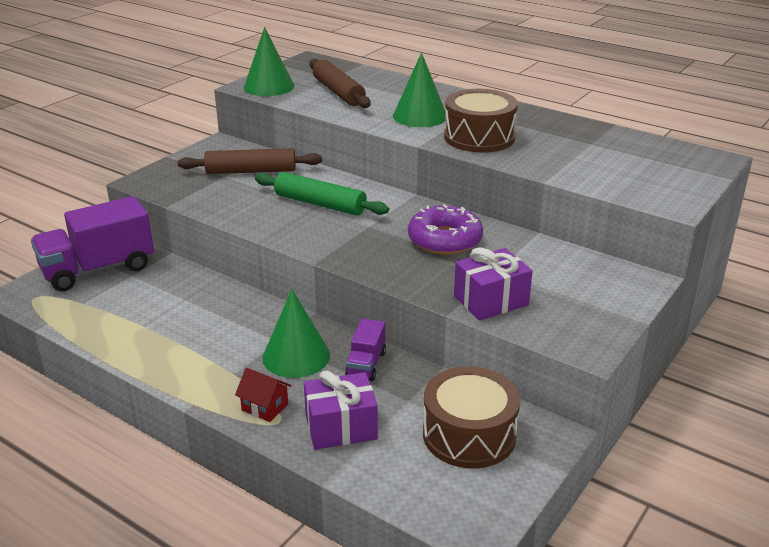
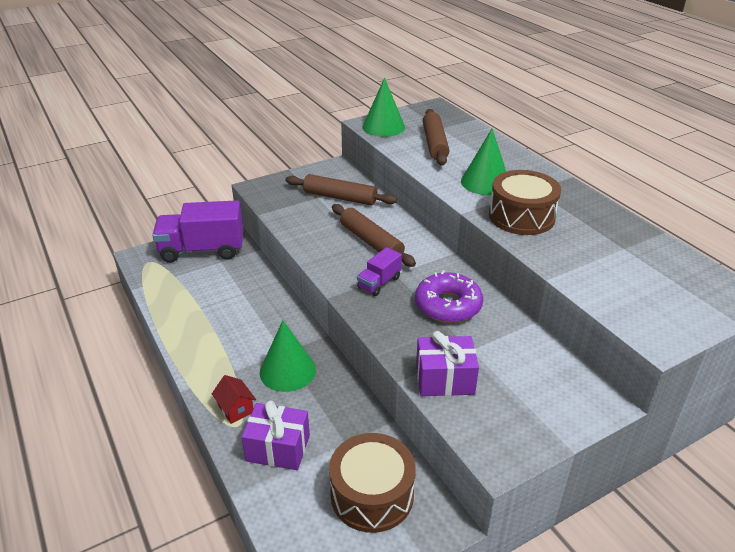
camera: 25 degrees right, 5 degrees up
(320, 204) = (371, 242): green rolling pin -> brown rolling pin
(366, 364) = (334, 396): purple truck -> purple truck (379, 283)

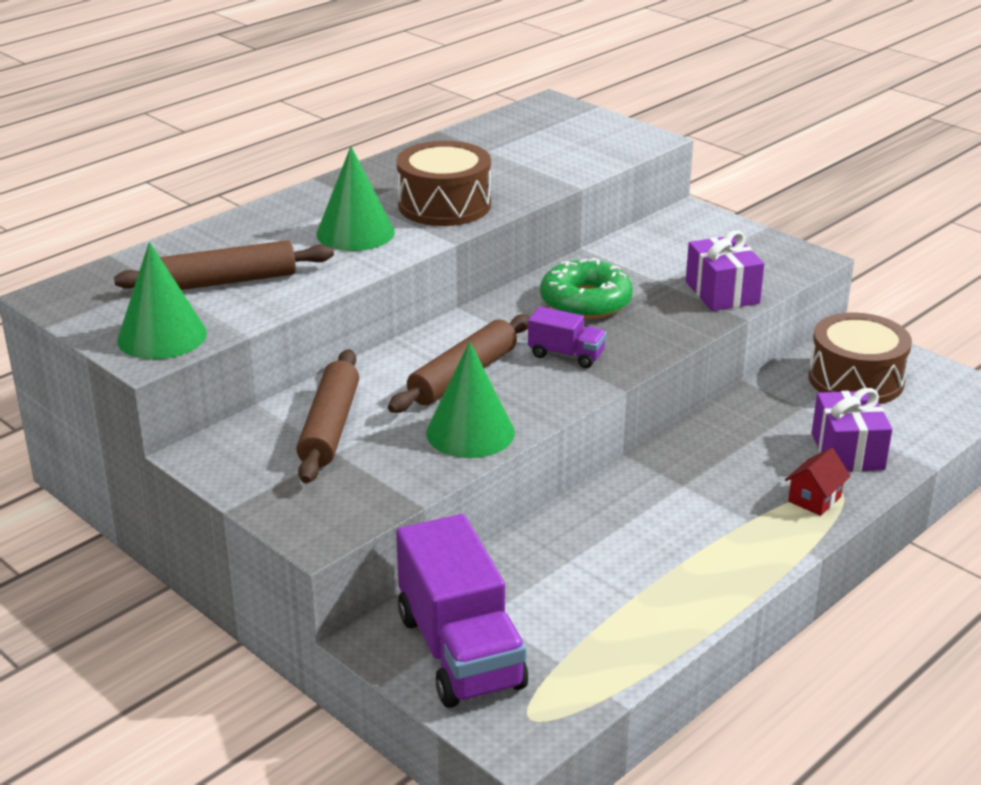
camera: 105 degrees left, 5 degrees down
(287, 370) = (717, 473): green cone -> green cone (470, 432)
(448, 305) = (586, 302): purple donut -> green donut

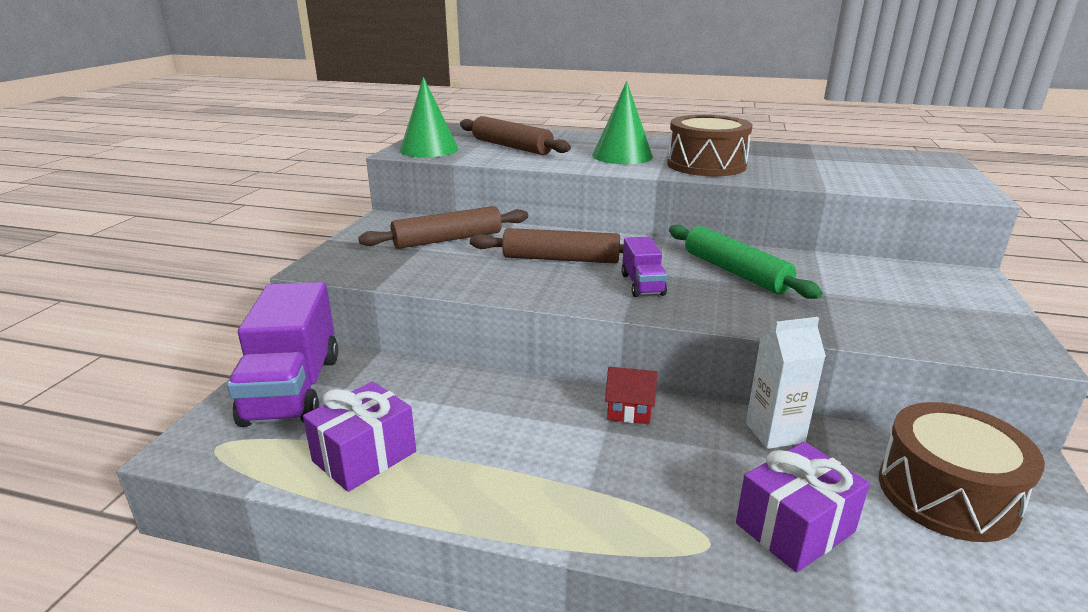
camera: 60 degrees right, 5 degrees down
(460, 651) = (293, 389): purple truck -> purple truck turned 45 degrees counterclockwise
(470, 432) = (487, 280): green cone -> none
(586, 302) = (735, 272): green donut -> green rolling pin
(722, 292) = (862, 323): purple gift -> purple gift (364, 456)
(747, 410) = (774, 433): none -> white carton
(814, 499) = (672, 526): red house -> red house (629, 411)

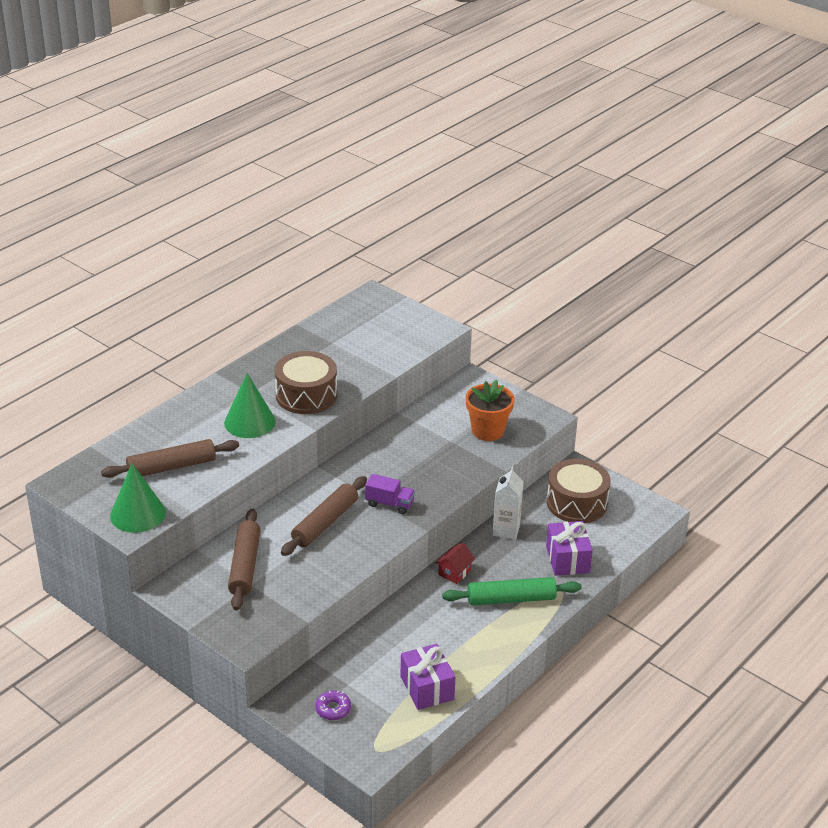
camera: 65 degrees left, 10 degrees up
(293, 389) = (333, 709): purple truck -> purple donut
(735, 272) = (401, 459): green rolling pin -> green rolling pin (511, 599)
(895, 312) = (488, 431): none -> orange flower pot

